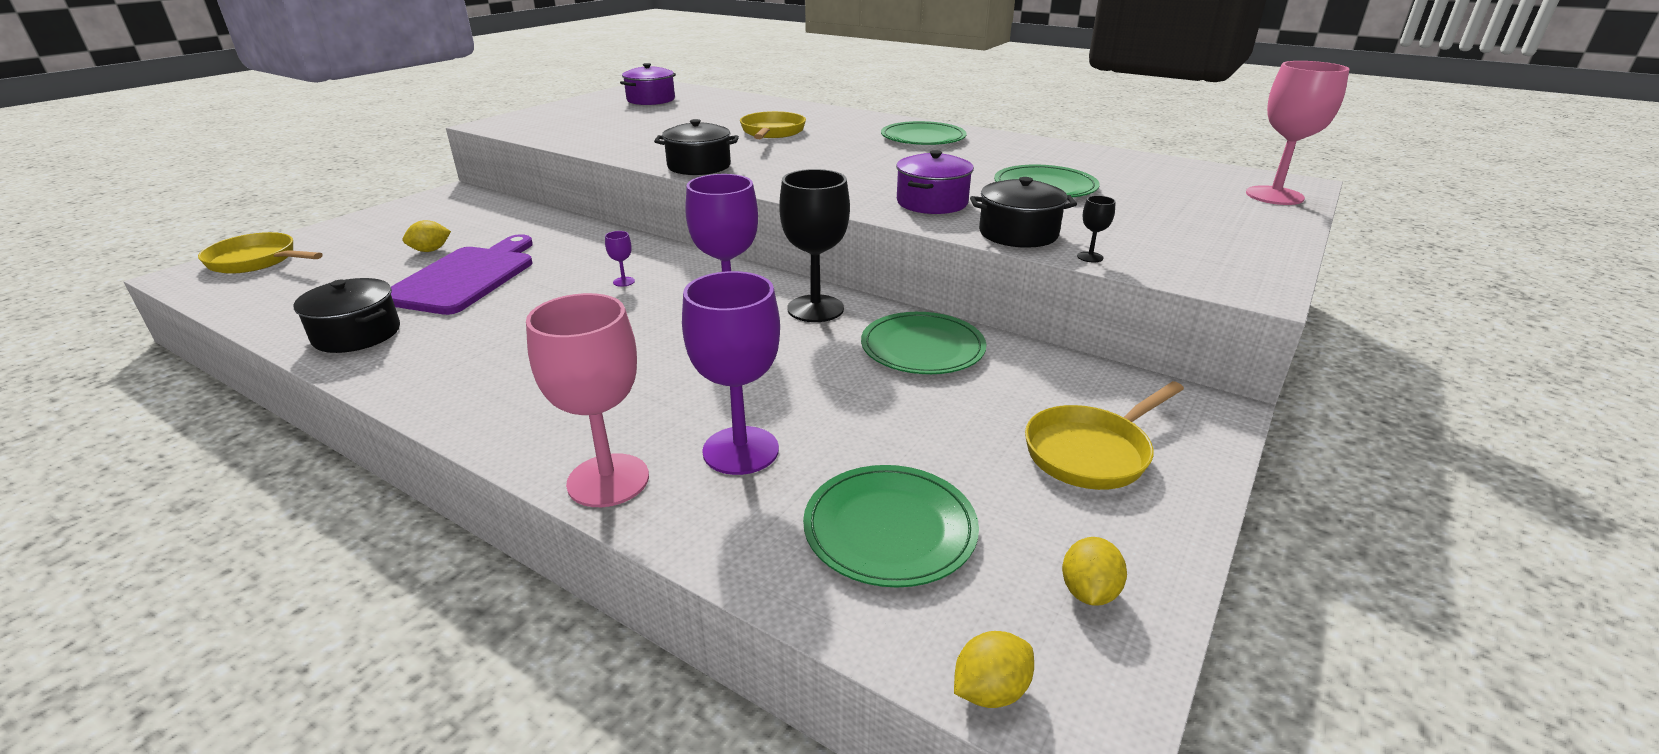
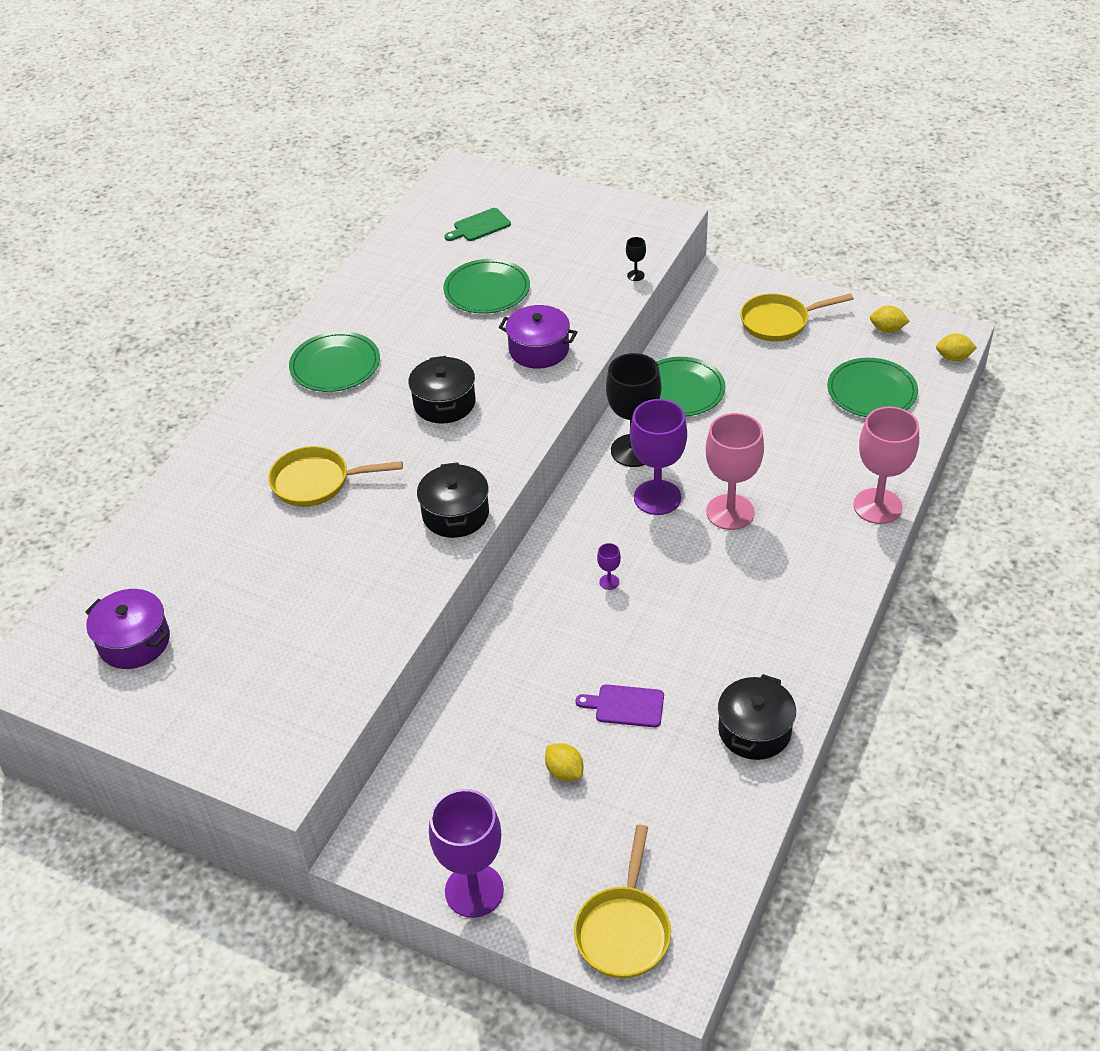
camera: 95 degrees left, 15 degrees up
(466, 277) = (625, 706): purple cutting board -> purple cutting board, size x0.49
(740, 450) = (828, 457): purple goblet -> purple goblet (474, 890)
(990, 691) = (953, 358): yellow lemon -> yellow lemon turned 45 degrees counterclockwise
(1018, 233) = (599, 305): black pot -> black pot (444, 403)
(1092, 452) = (779, 322): yellow pan -> yellow pan turned 120 degrees clockwise
(1174, 188) = (479, 226): none -> green cutting board
(1274, 196) = (490, 184): pink goblet -> pink goblet (730, 512)

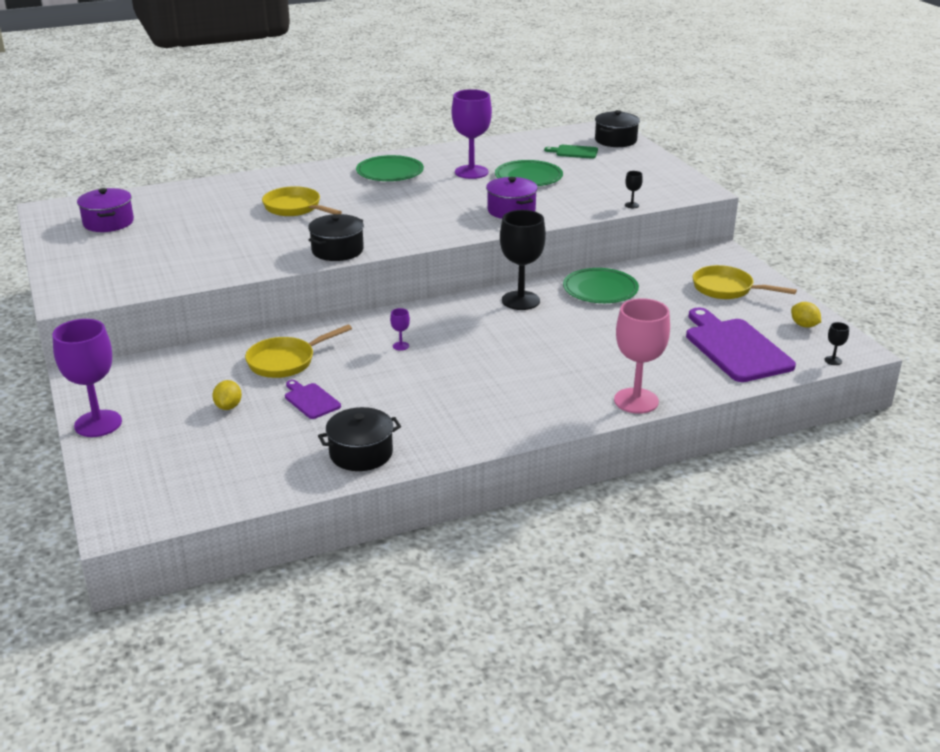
camera: 40 degrees right, 15 degrees down
(444, 403) = (417, 208): black pot -> black pot (615, 140)
(624, 930) = (132, 487): yellow pan -> yellow pan (286, 361)
(657, 497) = (497, 326): purple goblet -> purple goblet (471, 172)
(730, 512) = (530, 354): pink goblet -> none
(871, 391) = (735, 348): green plate -> purple cutting board
(953, 358) = (833, 360): yellow lemon -> black goblet

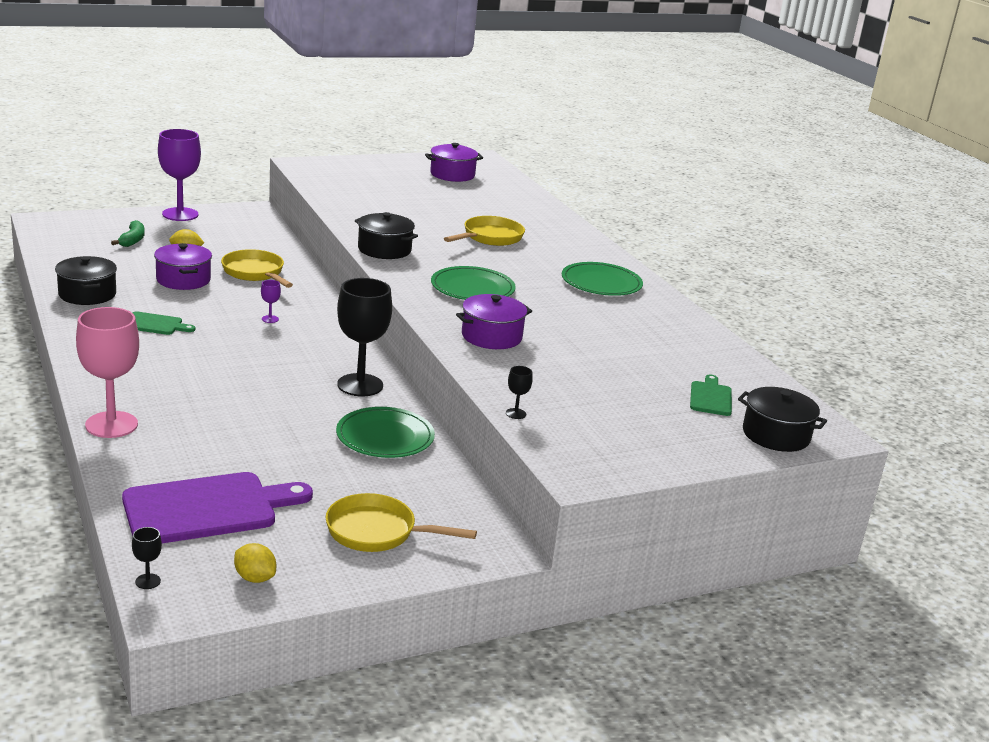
camera: 85 degrees right, 5 degrees down
(190, 446) = (132, 240): none -> green banana
(311, 400) = (183, 280): purple cutting board -> purple pot
(429, 404) = (155, 324): none -> green cutting board
(471, 172) = (612, 325): purple goblet -> none
(528, 177) = (605, 357): green plate -> green plate (472, 288)
(727, 289) = (377, 532): yellow pan -> yellow pan turned 105 degrees counterclockwise
(804, 325) = (254, 578): yellow lemon -> yellow lemon turned 75 degrees clockwise

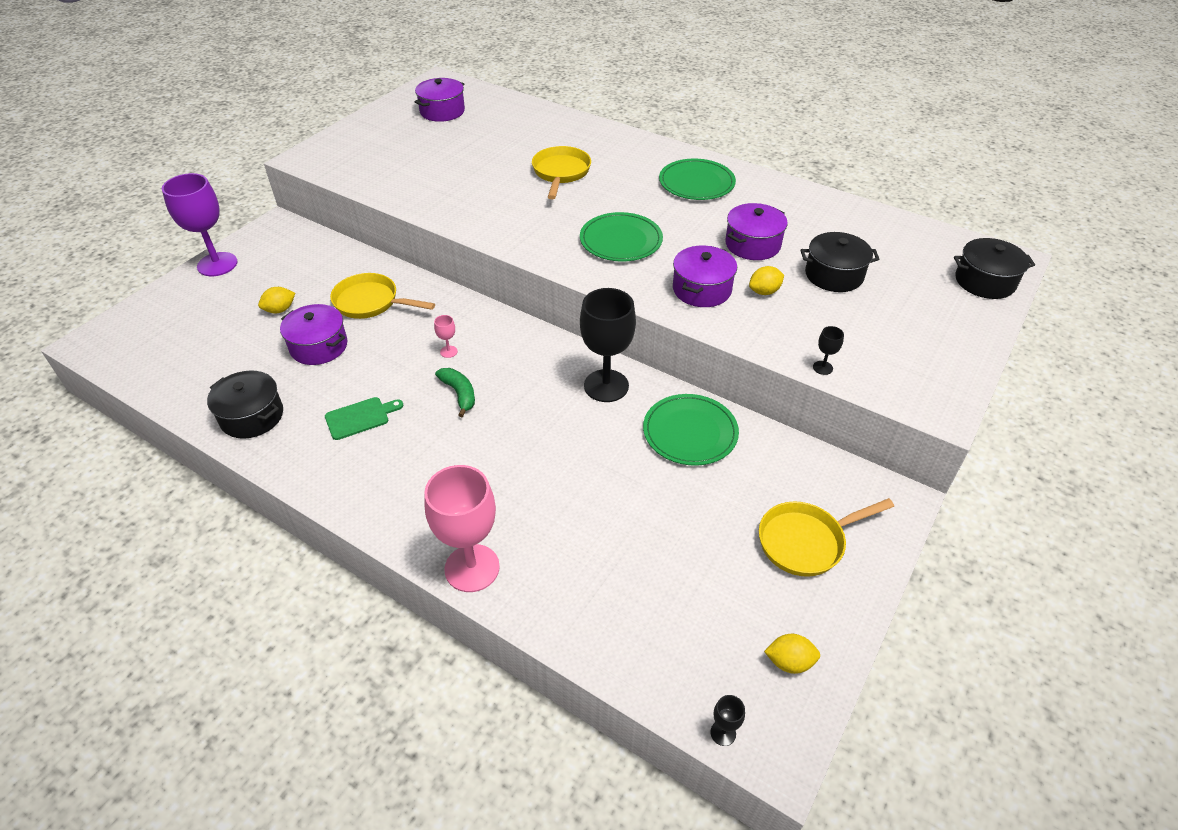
camera: 30 degrees left, 20 degrees up
(132, 240) = (211, 321): green banana -> green banana (459, 394)
(207, 508) = (664, 611): purple cutting board -> none
(270, 319) = (448, 351): purple goblet -> pink goblet
(384, 249) = (502, 231): black pot -> black pot (834, 275)
(544, 358) = (764, 291): none -> yellow lemon
(585, 332) = (752, 244): none -> purple pot
(710, 397) = (906, 267): green cutting board -> none

